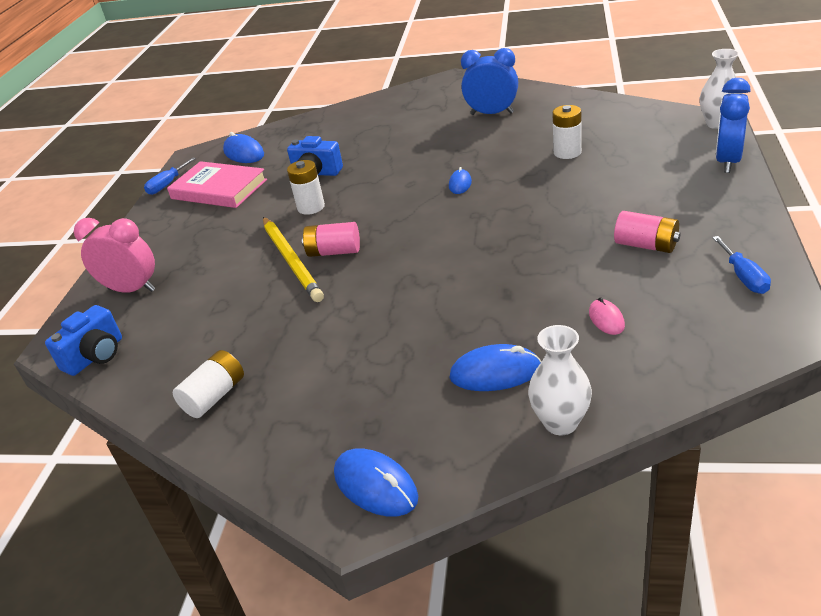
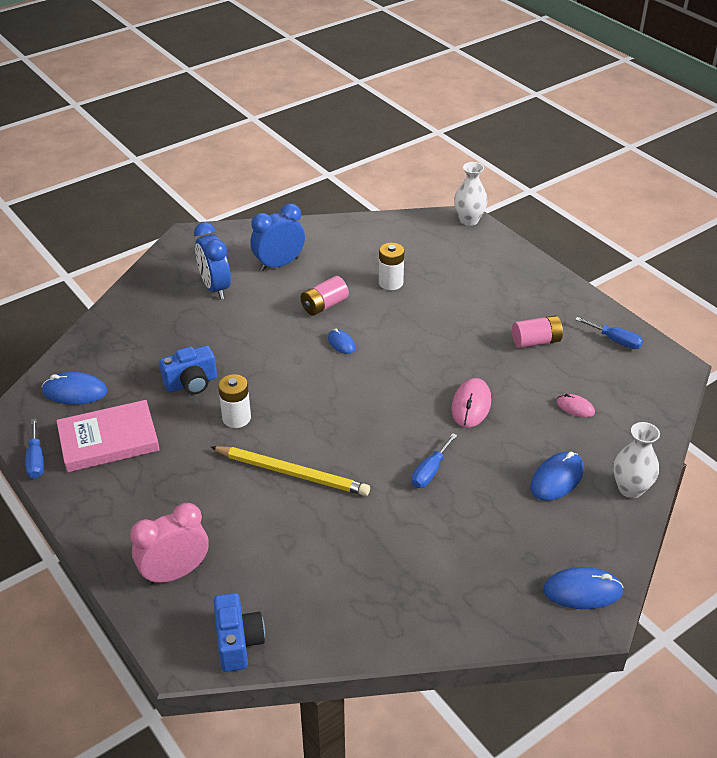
camera: 50 degrees left, 5 degrees up
(214, 396) = (393, 607): white battery -> none
(334, 252) = (318, 448): pink battery -> pink battery (324, 305)
(391, 309) = (430, 471): none -> blue screwdriver
(502, 273) = (471, 405): none -> pink mouse
(727, 161) = (511, 252): blue clock -> blue clock (215, 288)

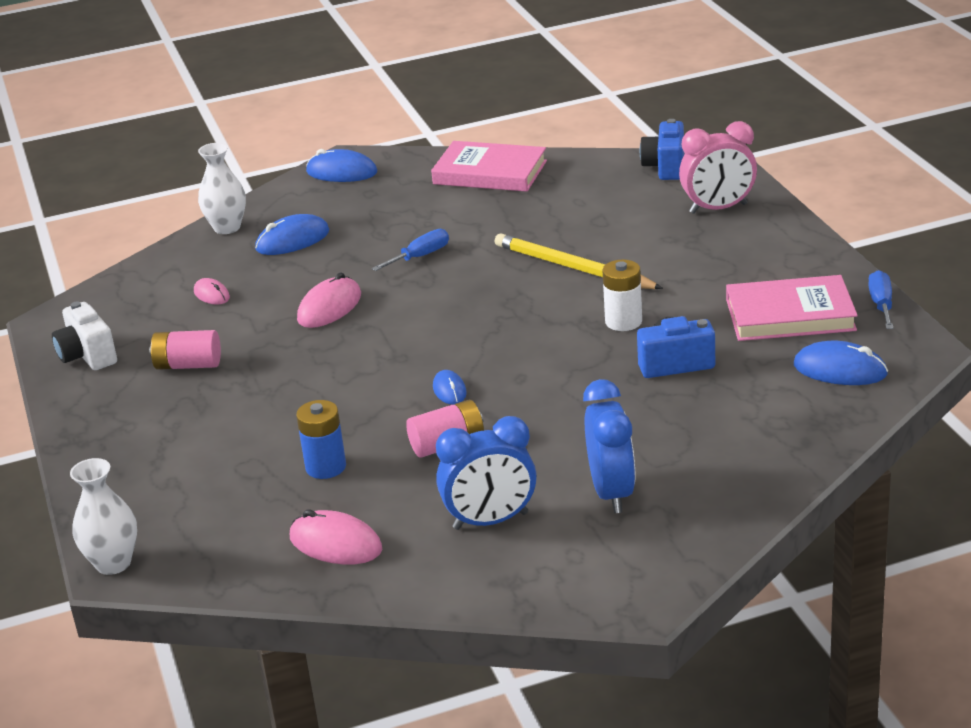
camera: 160 degrees left, 10 degrees down
(358, 243) = (335, 543): none -> pink mouse
(391, 283) = (326, 467): white battery -> blue battery
(424, 609) = (490, 173): none -> pink book
(615, 340) = (87, 355): blue screwdriver -> white camera

